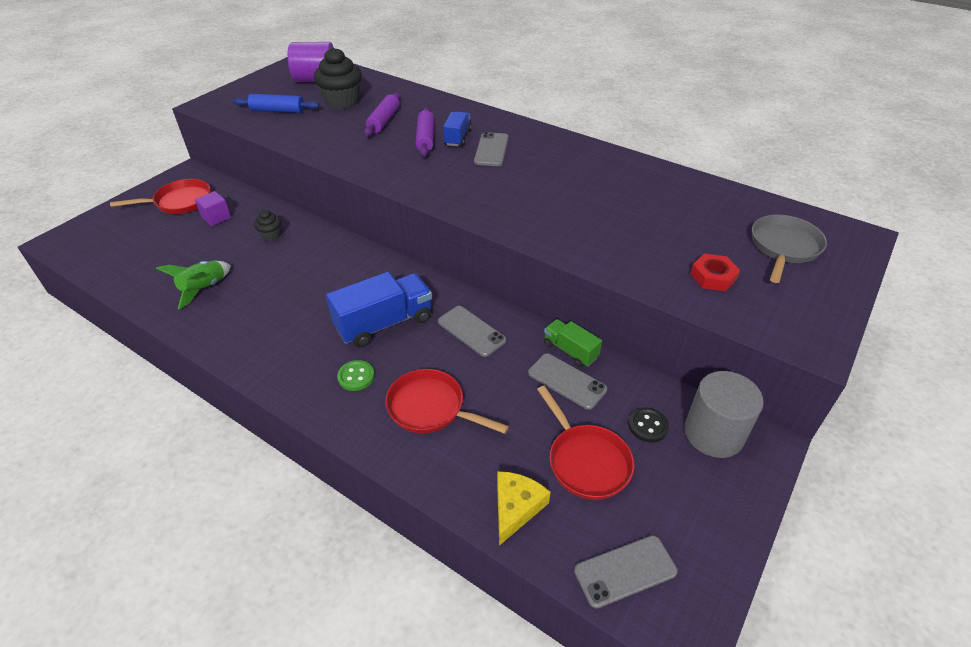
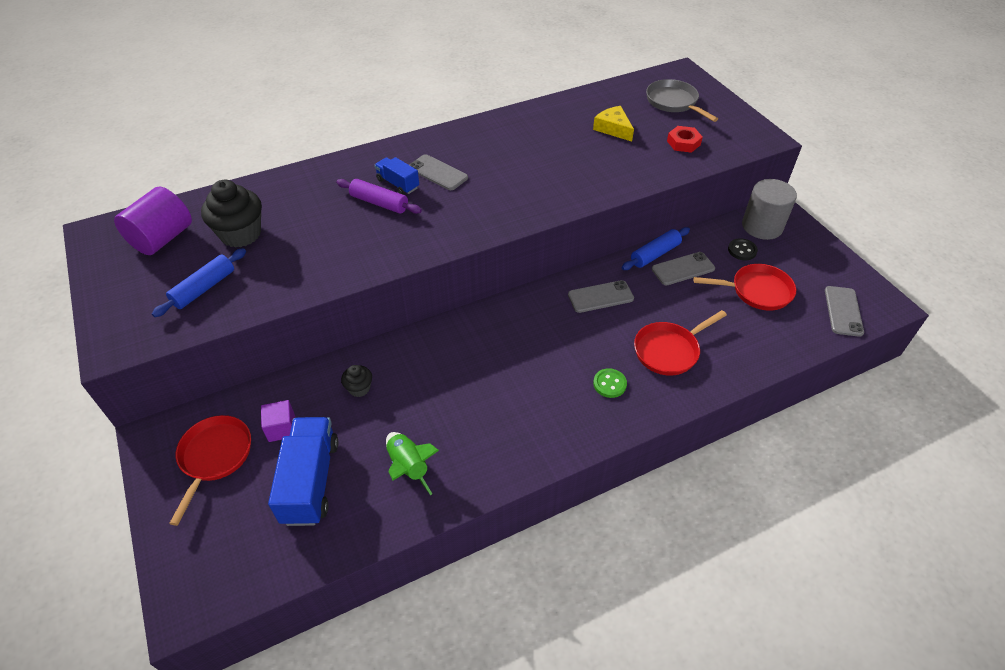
camera: 60 degrees left, 5 degrees up
(384, 121) = (316, 218): purple rolling pin -> none
(384, 323) = (556, 345): blue truck -> blue truck (311, 481)
(516, 507) = (779, 340): yellow cheese -> yellow cheese (613, 128)
(570, 351) = (655, 254): green truck -> blue rolling pin

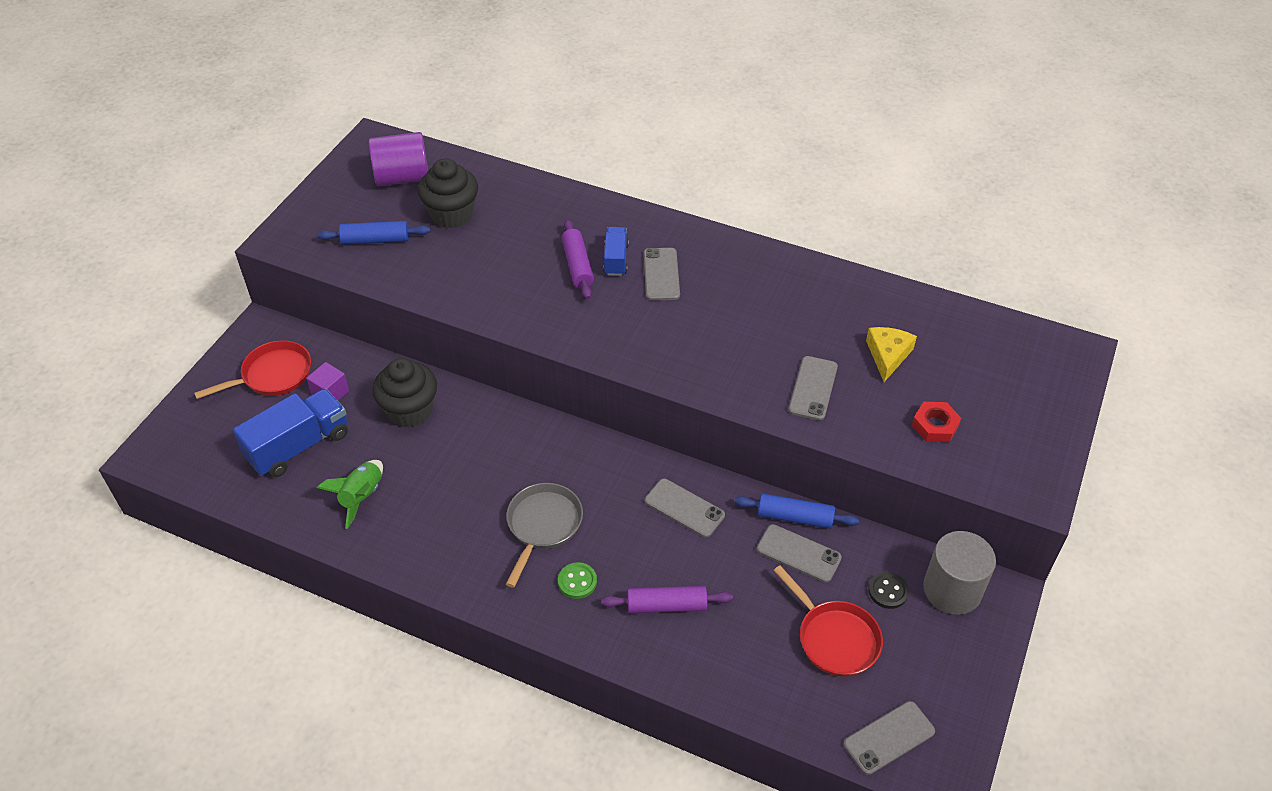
camera: 50 degrees right, 0 degrees up
(359, 388) = (410, 410): black cupcake -> black cupcake, size x1.98
(607, 168) = (813, 388): none -> grey phone
(669, 350) = (666, 605): red pan -> purple rolling pin
(673, 102) = (1003, 377): grey pan -> grey pan (543, 525)

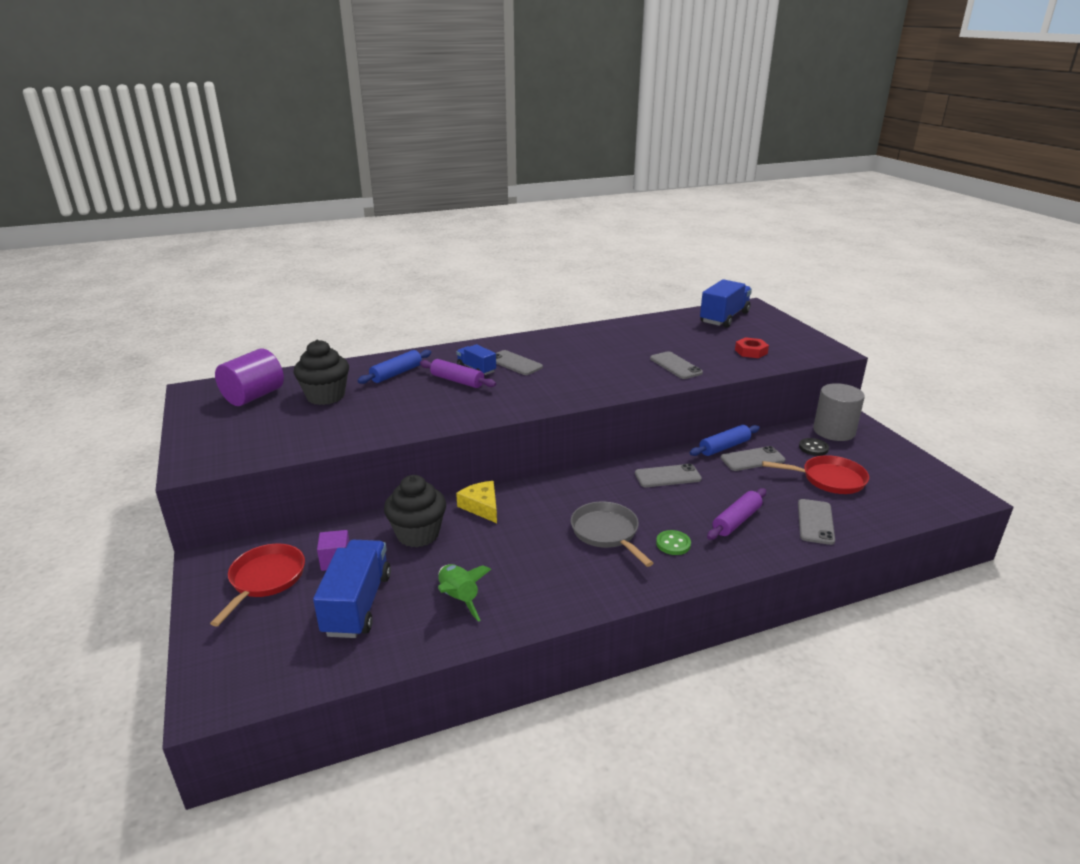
camera: 45 degrees left, 20 degrees down
(375, 240) = (284, 430): blue rolling pin -> blue rolling pin (396, 373)
(888, 355) = (683, 340): yellow cheese -> yellow cheese (481, 506)
(889, 738) = (920, 499): grey phone -> grey phone (815, 522)
(1003, 349) = (724, 318): none -> blue truck

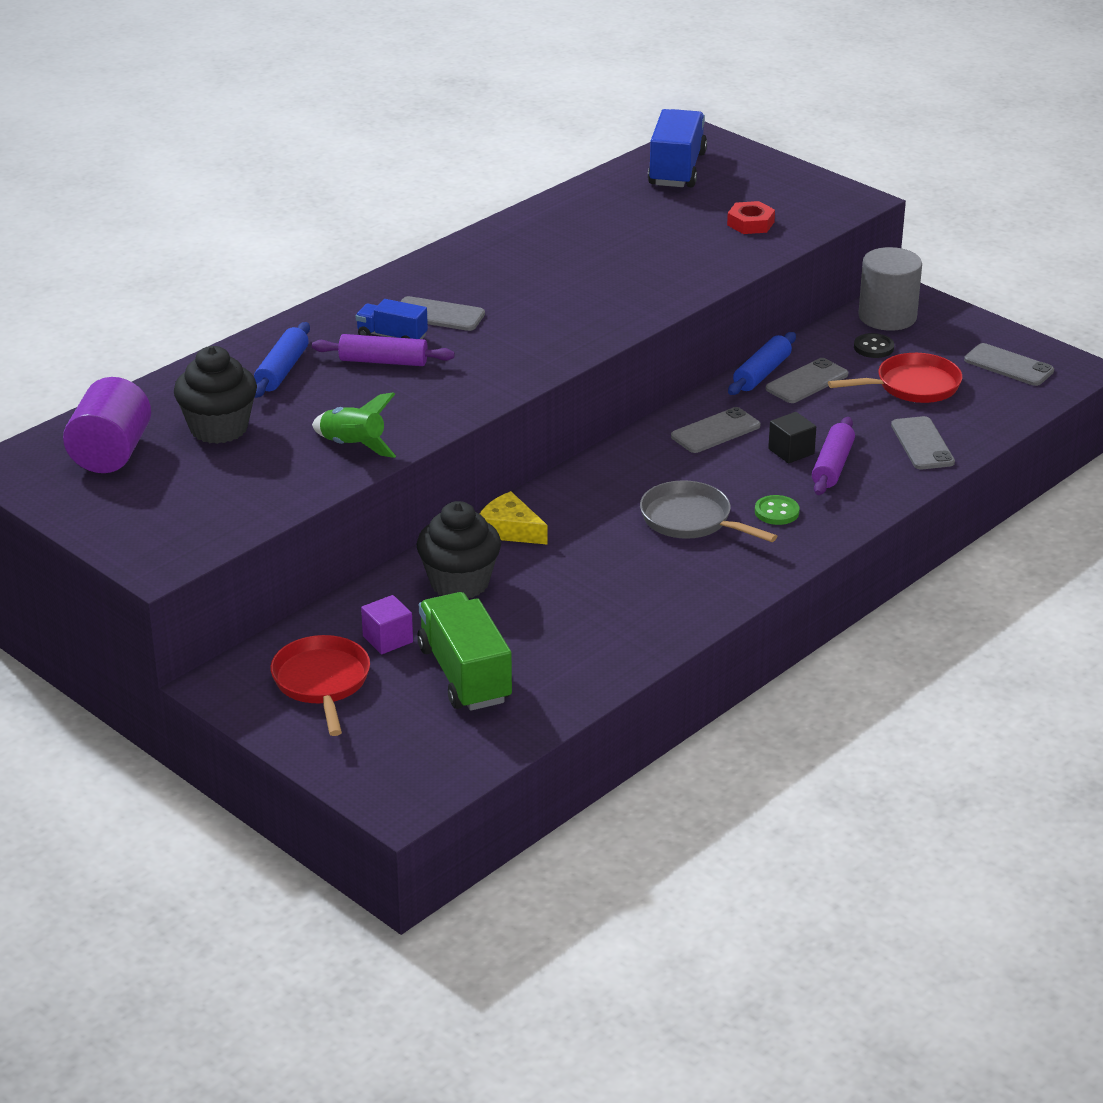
camera: 25 degrees left, 5 degrees up
(357, 604) = (465, 674): blue truck -> green truck
(459, 599) = (577, 636): green rocket -> green rocket (353, 446)
(675, 366) = (665, 269): grey phone -> grey phone (1008, 365)
(712, 503) = (791, 451): none -> black cube

